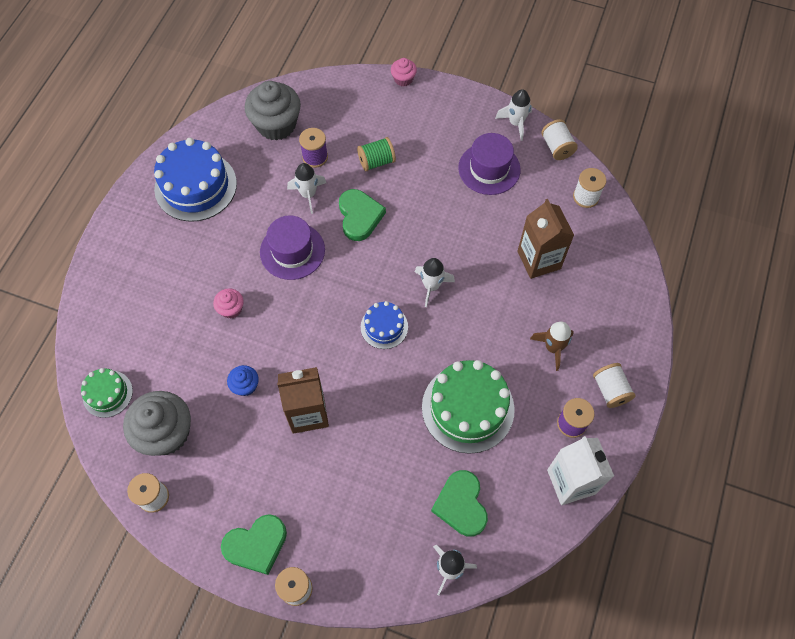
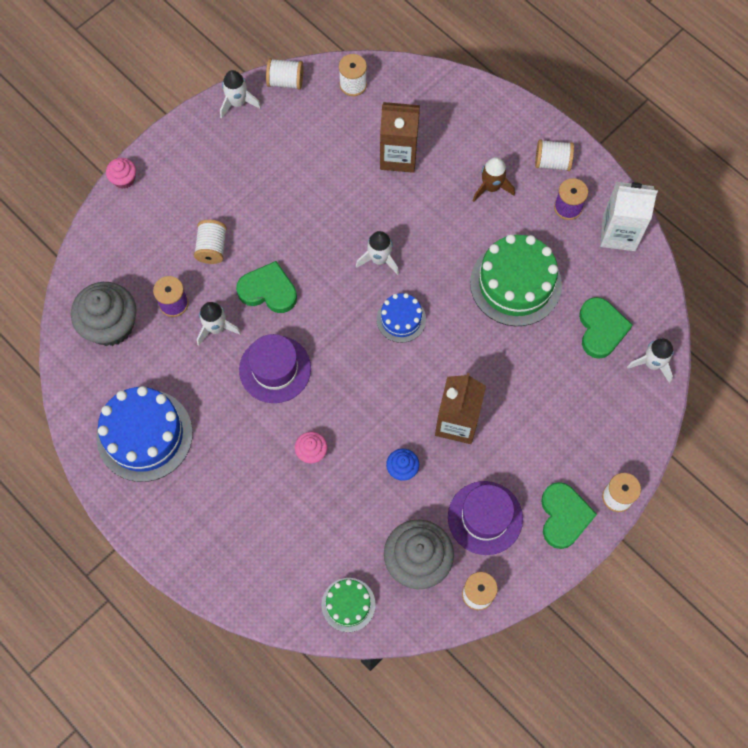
camera: 65 degrees left, 5 degrees up
(376, 161) = (212, 248): green spool -> white spool
(461, 505) = (601, 329): green heart -> green heart turned 105 degrees counterclockwise
(489, 169) = (277, 151): purple hat -> purple hat (485, 518)

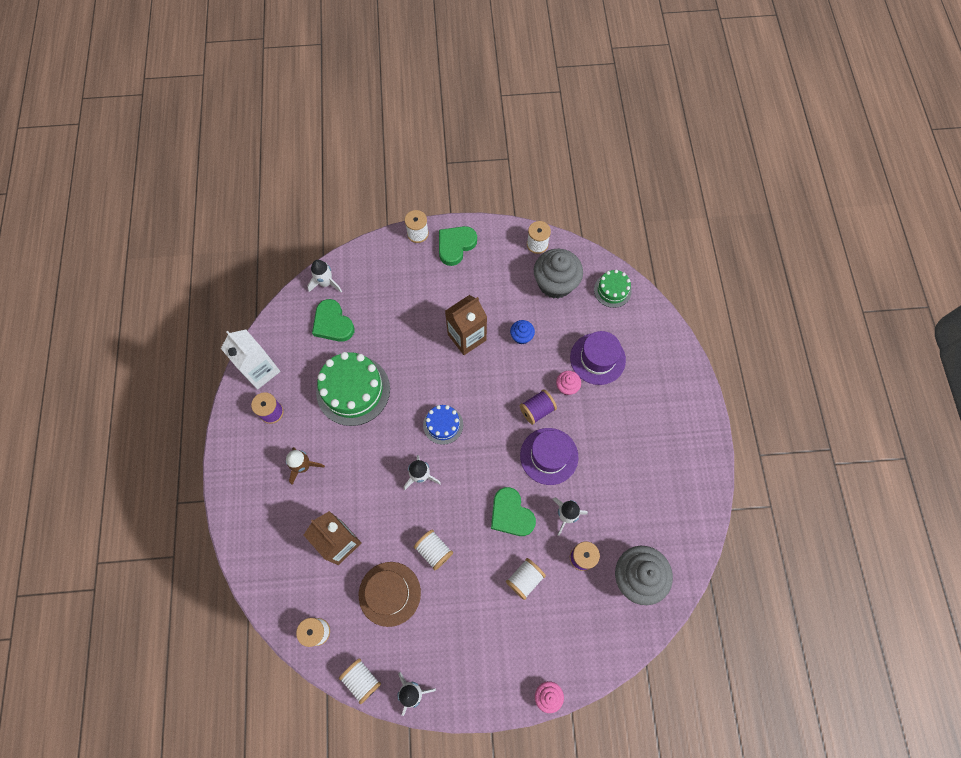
camera: 140 degrees left, 0 degrees up
(144, 435) = (665, 478): blue cake -> none
(319, 152) = (389, 593): none -> brown hat
(322, 404) = (537, 410): none -> purple spool
(485, 518) = (498, 277): purple hat -> purple hat (597, 358)
(552, 162) = (248, 451): white spool -> white spool (434, 551)
(601, 329) = (333, 323): green heart -> green heart turned 75 degrees counterclockwise

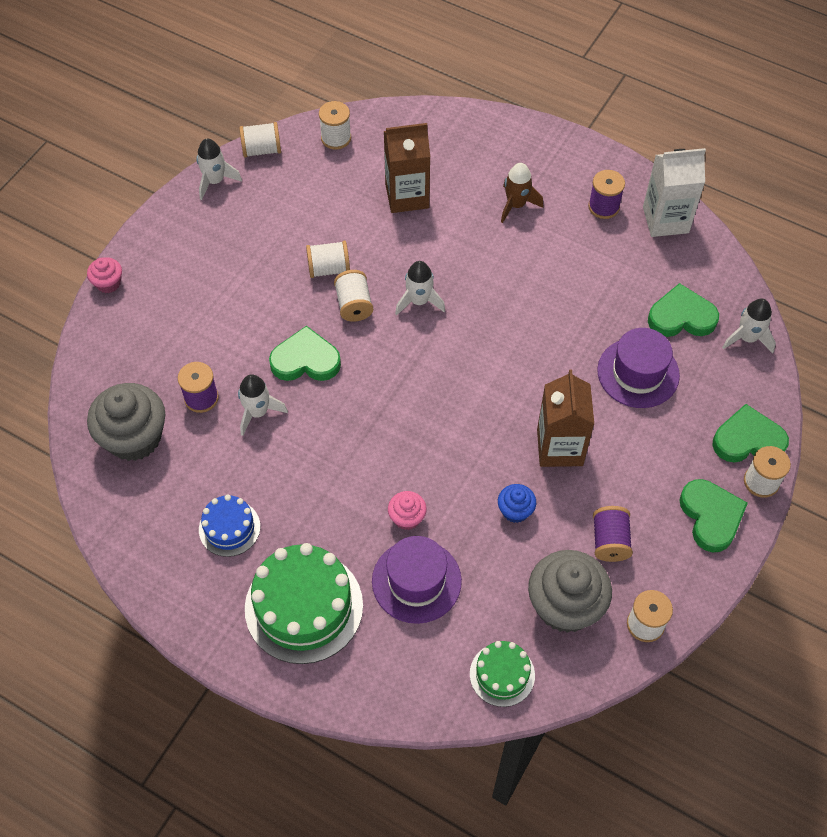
camera: 125 degrees right, 10 degrees down
(353, 390) = (574, 292): green cake -> green cake (304, 606)
(389, 593) = (320, 210): brown hat -> none
(396, 251) = (748, 440): none -> green heart
(443, 425) = (463, 356): blue cake -> blue cake (229, 528)
(525, 579) = (228, 331): white spool -> white spool (354, 305)
(537, 410) = (403, 464): purple spool -> purple spool (610, 541)
(549, 456) = (338, 440): purple hat -> purple hat (638, 373)

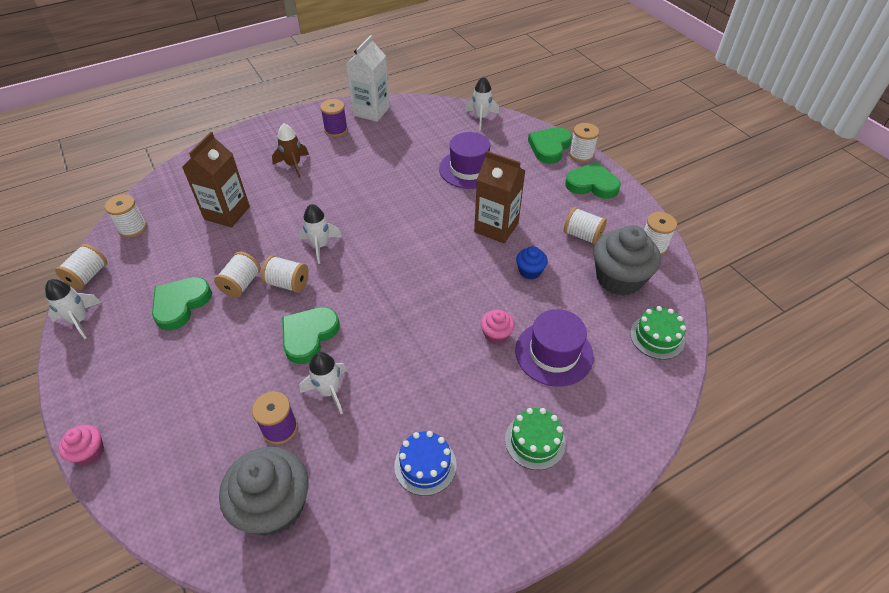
camera: 60 degrees left, 10 degrees down
(304, 606) = (535, 441): green cake -> green cake, size x0.54
(610, 541) = (582, 235): purple spool -> white spool
(681, 317) = (444, 135): green heart -> green heart (181, 304)

